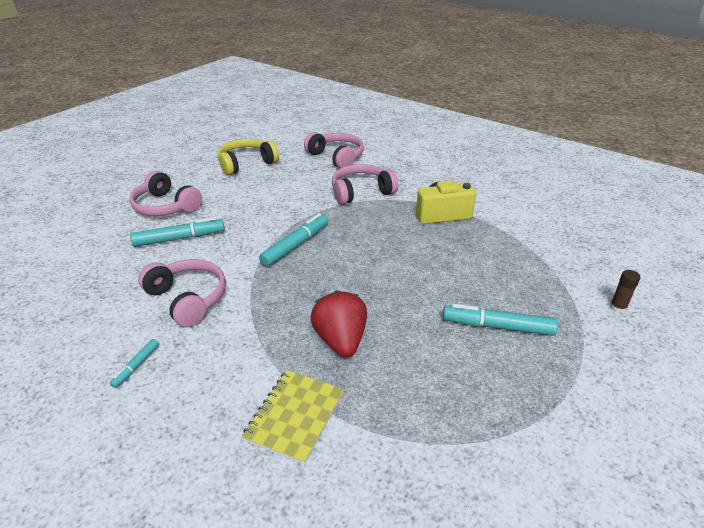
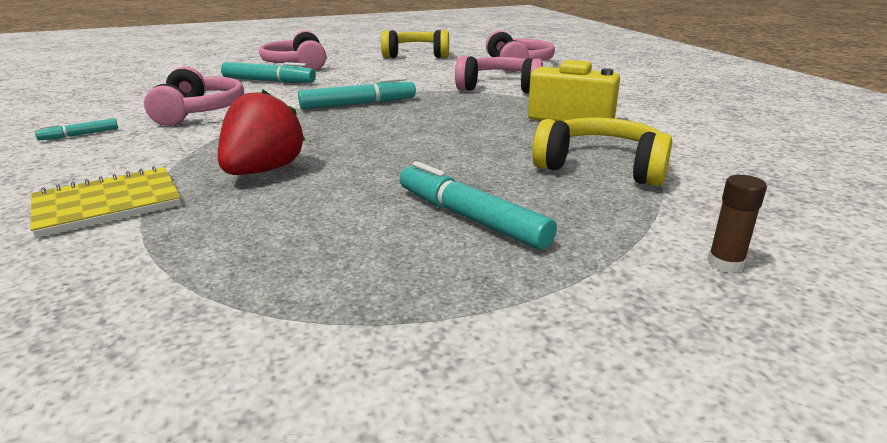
camera: 35 degrees right, 10 degrees down
(506, 257) = (601, 167): none -> yellow headphones

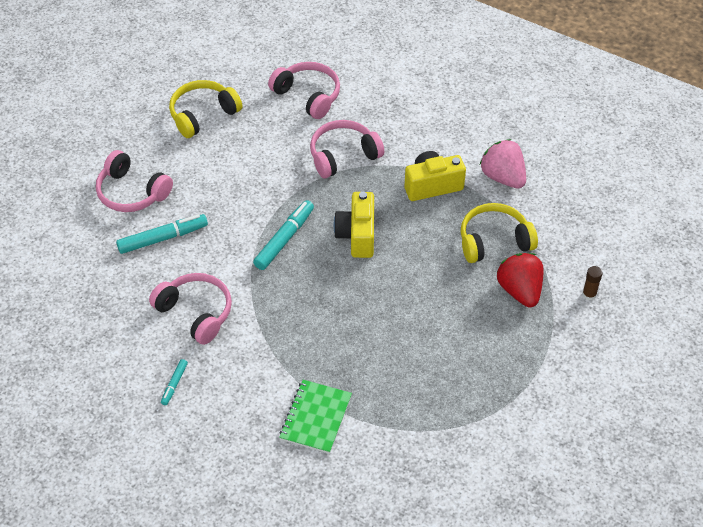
camera: 40 degrees left, 25 degrees up
(108, 204) = (316, 418): yellow notebook -> green notebook
(263, 171) = (343, 347): red strawberry -> red strawberry (520, 290)
(432, 120) = (357, 235): none -> yellow camera
(470, 218) = (480, 323): turquoise marker -> none
(679, 135) = (503, 177): none -> pink strawberry

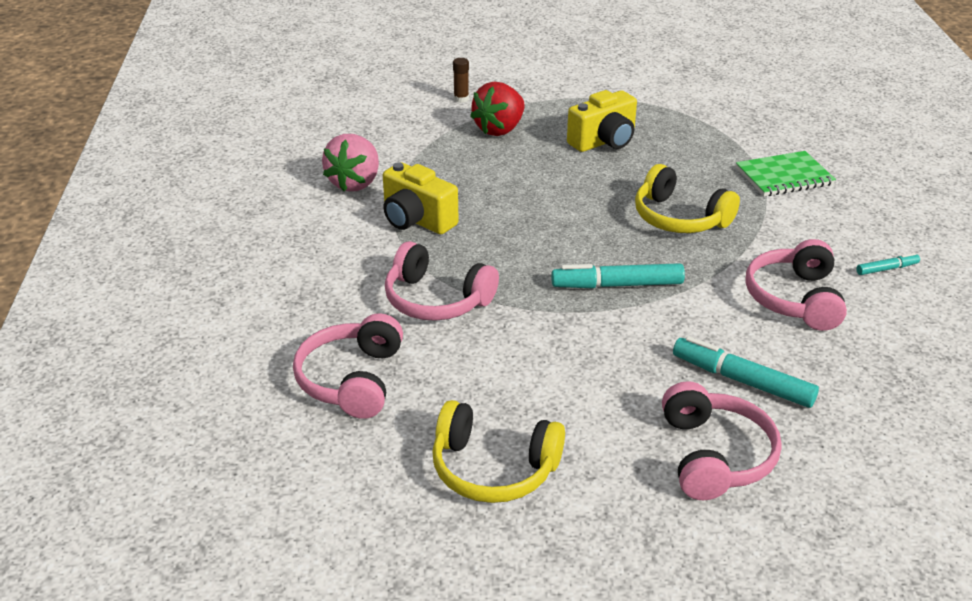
camera: 125 degrees left, 15 degrees down
(357, 235) = (548, 239): yellow camera -> yellow camera (604, 141)
(494, 241) = (454, 160): yellow headphones -> yellow headphones (679, 218)

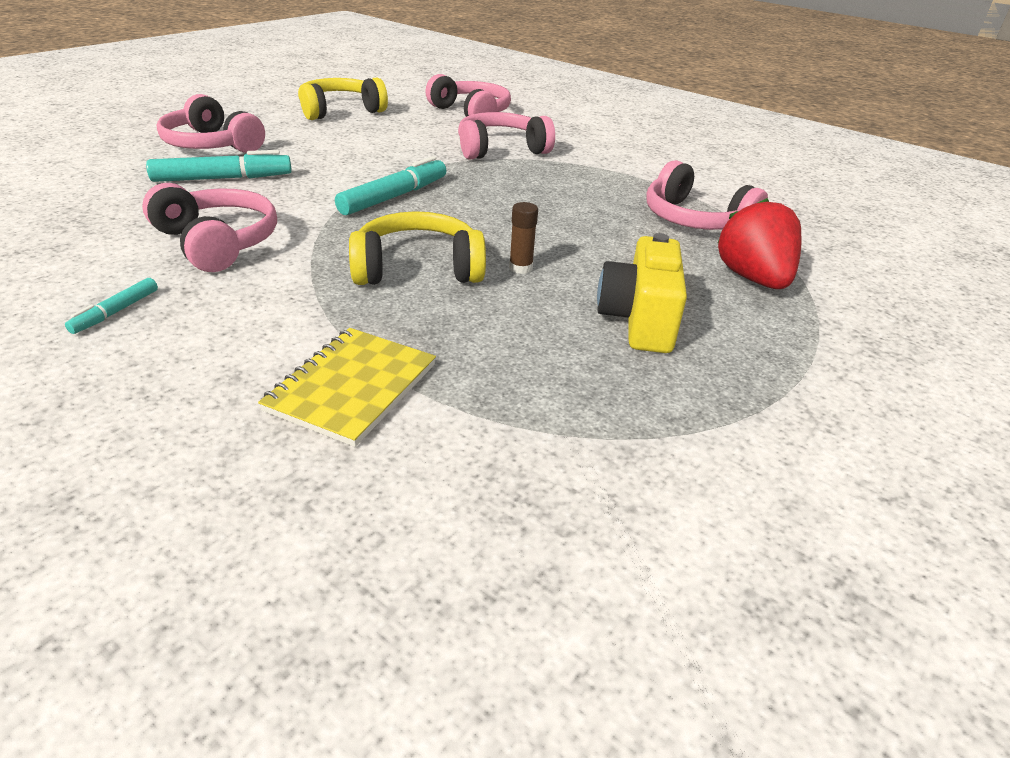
camera: 130 degrees right, 0 degrees up
(355, 183) = (714, 184): pink strawberry -> none
(416, 220) = (616, 180): yellow camera -> none
(442, 168) = (695, 219): none -> pink headphones
(461, 99) = (873, 295): brown glue stick -> brown glue stick (520, 268)
(784, 176) = (352, 387): green notebook -> yellow notebook

